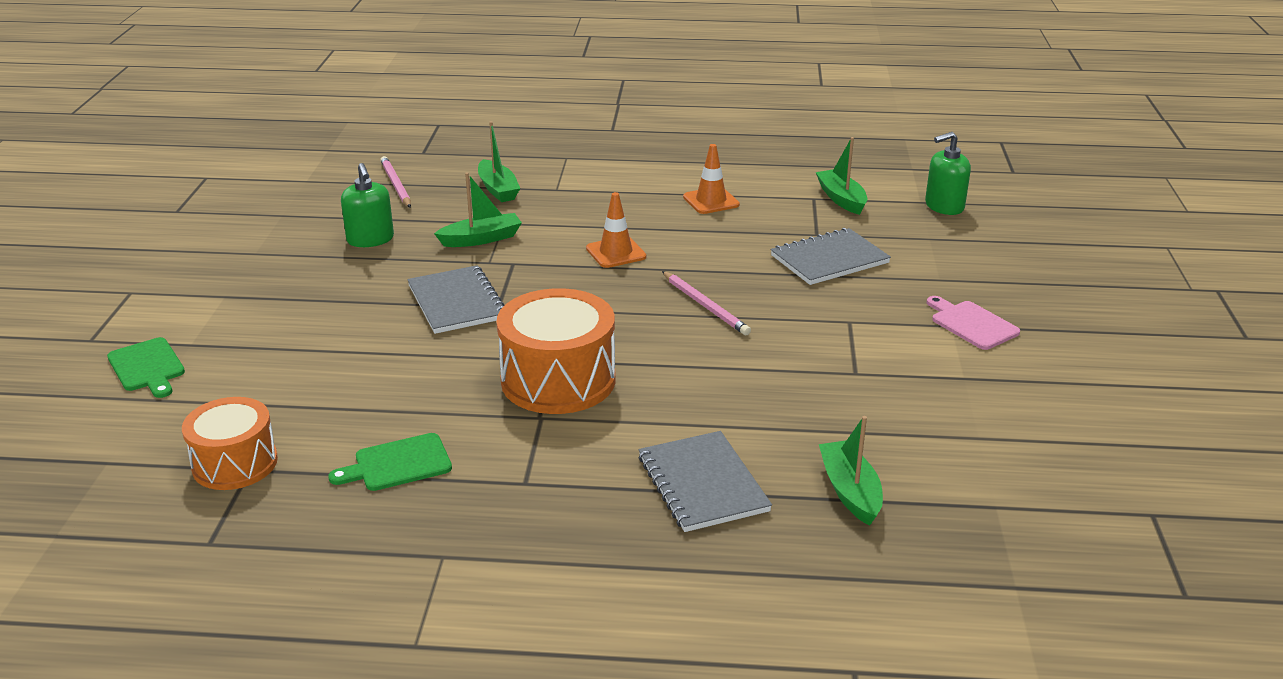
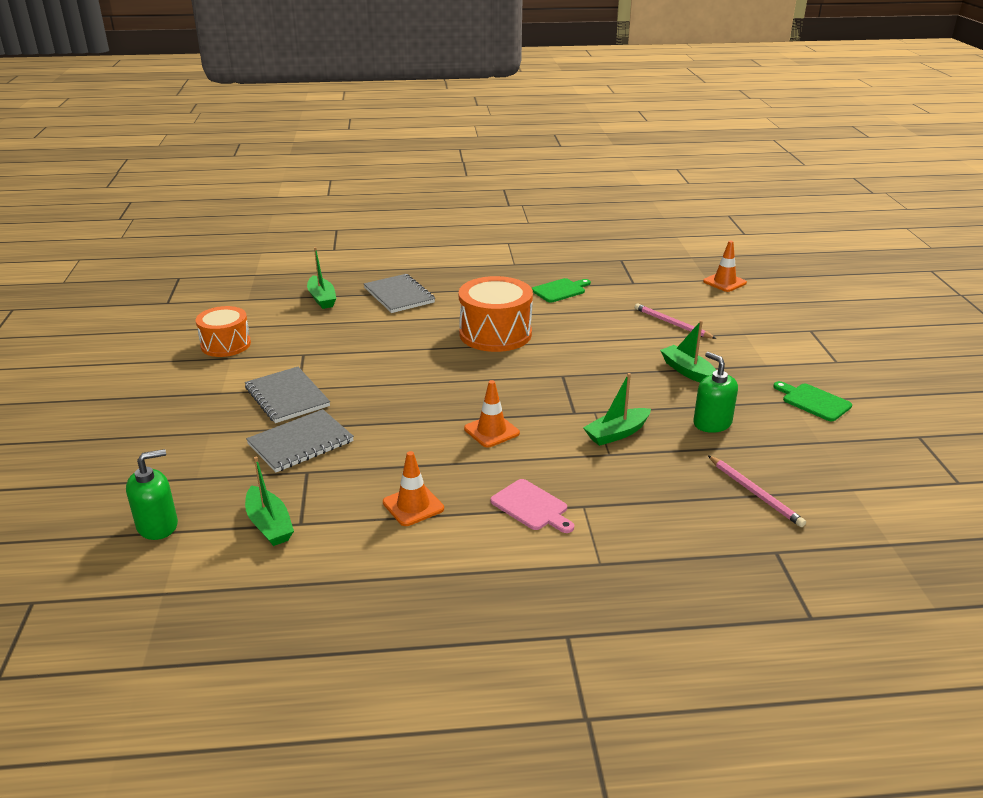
camera: 170 degrees right, 0 degrees up
(85, 451) = (724, 282): none -> orange traffic cone
(147, 367) = (751, 319): green cutting board -> green cutting board (813, 401)
(235, 463) = (643, 284): orange drum -> orange drum (226, 344)
(457, 302) = (595, 376): grey notebook -> grey notebook (287, 397)
(498, 189) = (644, 498): green boat -> green boat (688, 371)
(705, 306) = (407, 390): pink pencil -> pink pencil (672, 324)
(971, 324) = (204, 395): pink cutting board -> pink cutting board (531, 506)

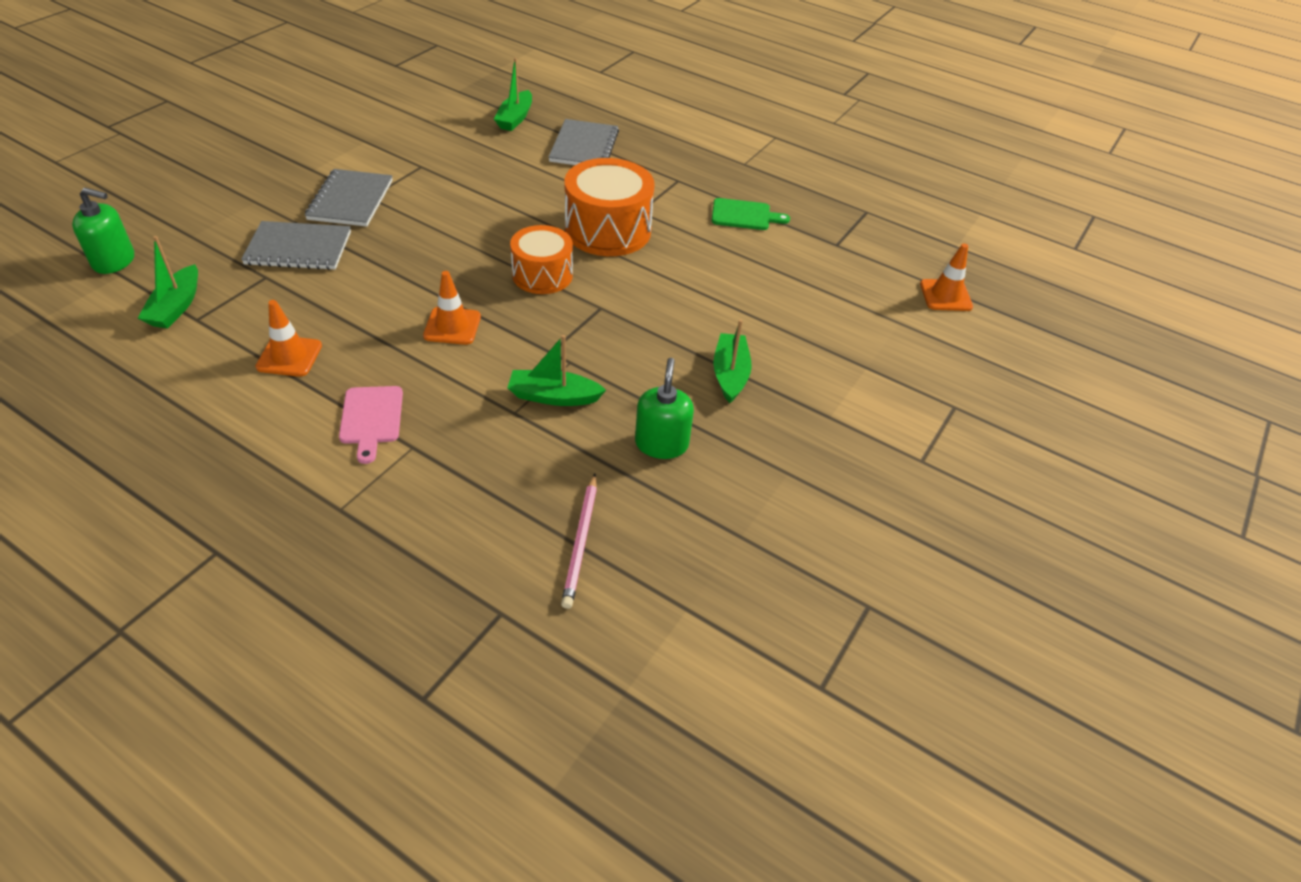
camera: 35 degrees right, 15 degrees up
(226, 344) = (379, 127): orange drum -> orange drum (542, 275)
(672, 324) = (802, 312): pink pencil -> none
(813, 401) = (812, 489): green cutting board -> none

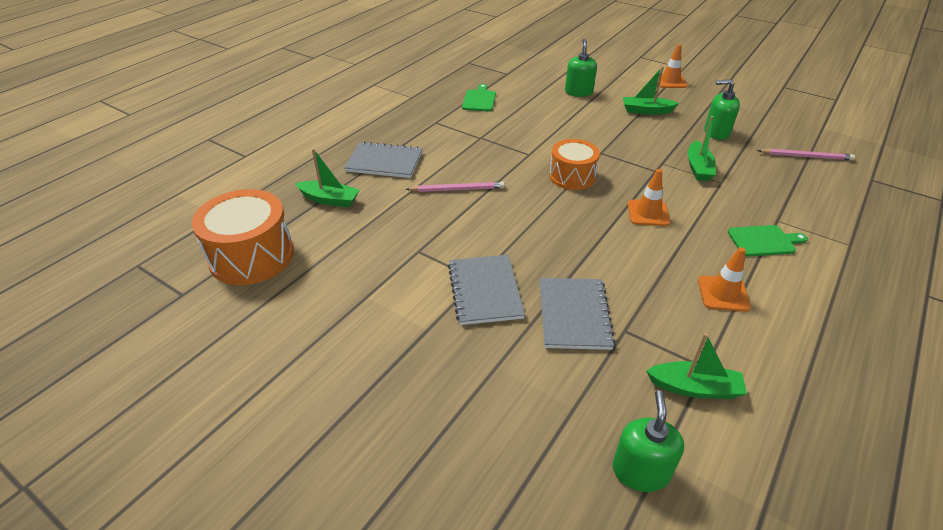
camera: 85 degrees left, 5 degrees down
(350, 200) = (485, 291): grey notebook -> grey notebook turned 75 degrees clockwise
(371, 418) = (764, 241): pink cutting board -> green cutting board
(524, 191) = (457, 189): none -> pink pencil
(608, 230) = (508, 150): orange drum -> orange drum (251, 256)
(785, 309) = (578, 92): none -> green soap dispenser
(945, 295) = (549, 49): orange traffic cone -> orange traffic cone (670, 81)

